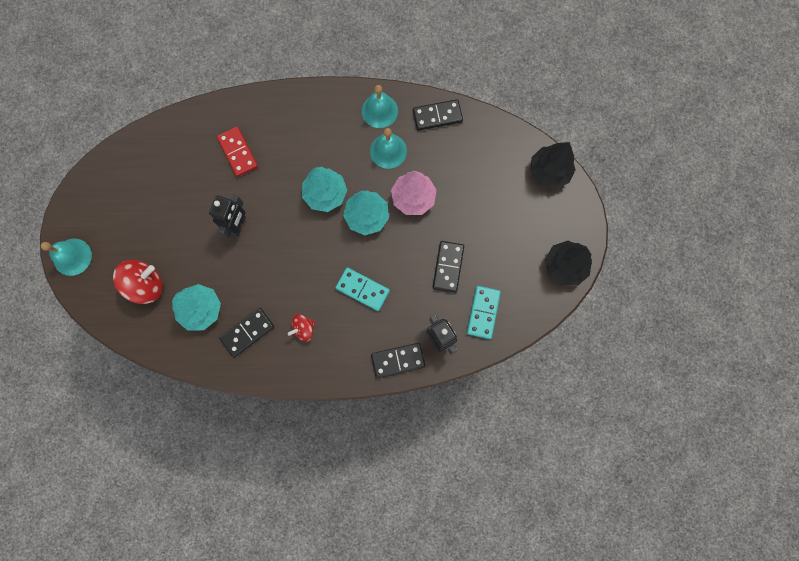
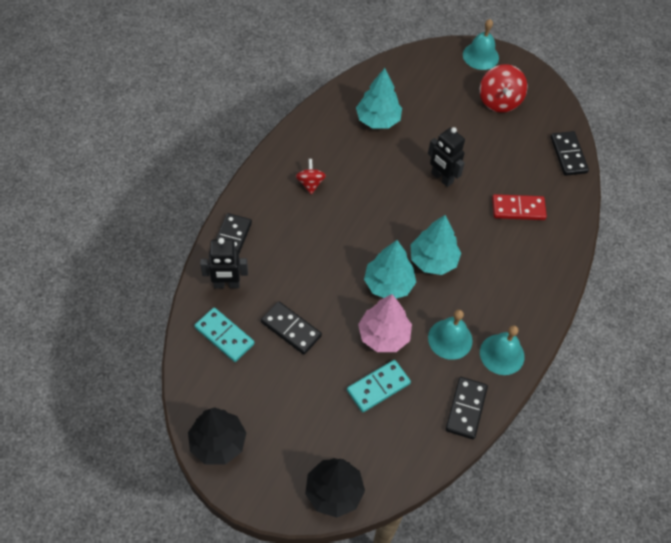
camera: 115 degrees right, 20 degrees down
(146, 285) = (424, 92): red spinning top -> red spinning top (499, 101)
(247, 332) = (335, 142): black domino -> black domino (568, 155)
(362, 289) = (316, 245): turquoise domino -> turquoise domino (378, 387)

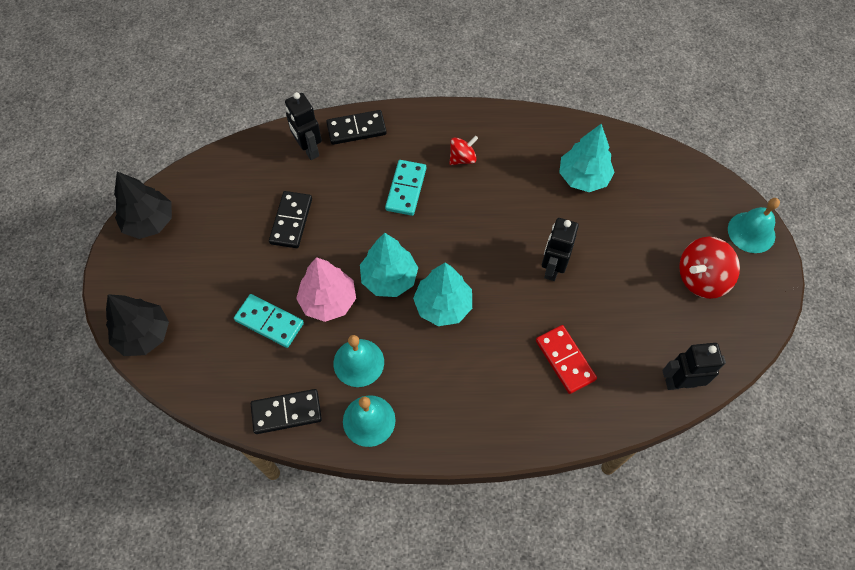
camera: 65 degrees right, 5 degrees up
(224, 336) = (255, 174): turquoise domino -> turquoise domino (406, 189)
(568, 155) = (680, 382): black domino -> black robot

